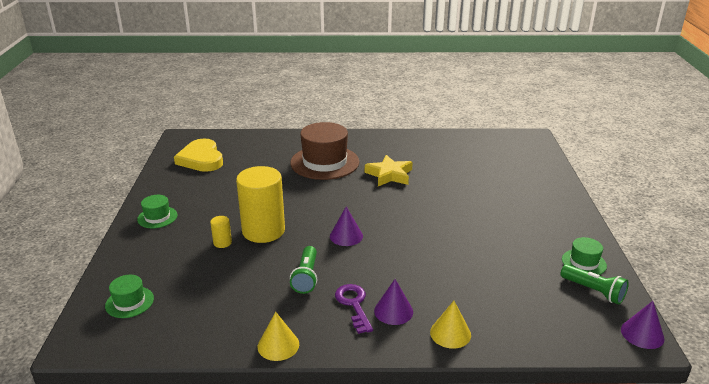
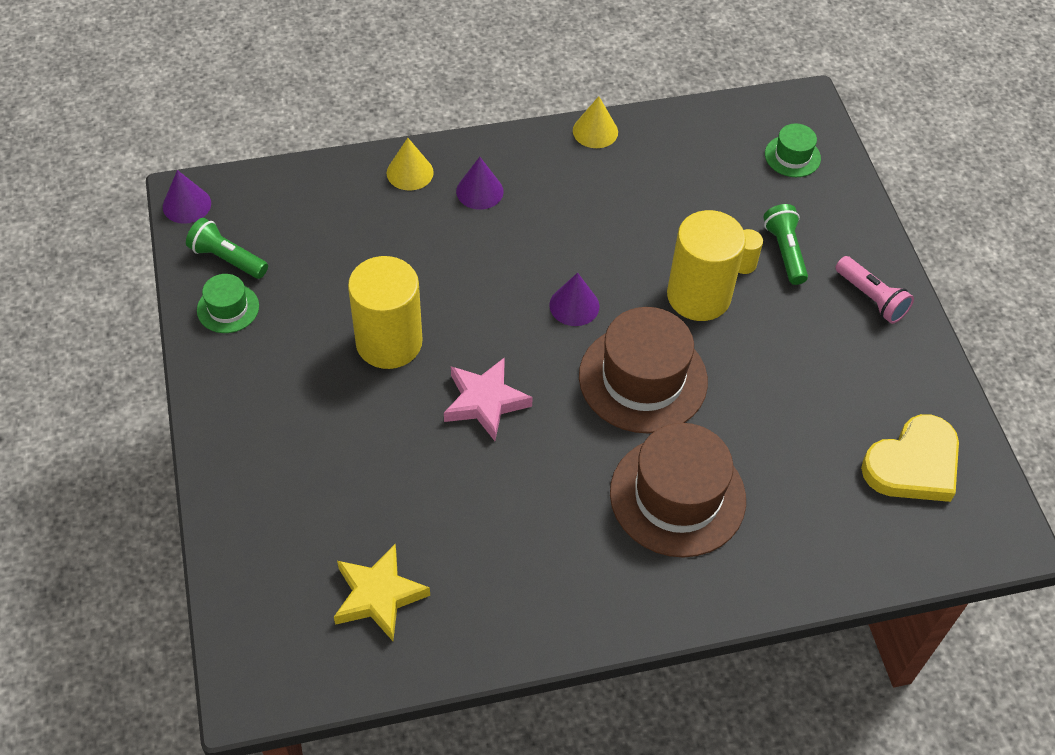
camera: 165 degrees right, 25 degrees up
(157, 217) = (871, 298): green hat -> pink flashlight
(201, 159) = (913, 464): yellow heart -> yellow heart turned 90 degrees clockwise
(306, 277) = (602, 224): green flashlight -> green flashlight (785, 251)
(319, 201) = (643, 378): none -> brown hat
(354, 304) = (529, 193): purple key -> none
(389, 175) = (544, 476): yellow star -> yellow star (378, 596)
(414, 202) = (485, 402): none -> pink star
(470, 233) = (389, 342): none -> yellow cylinder

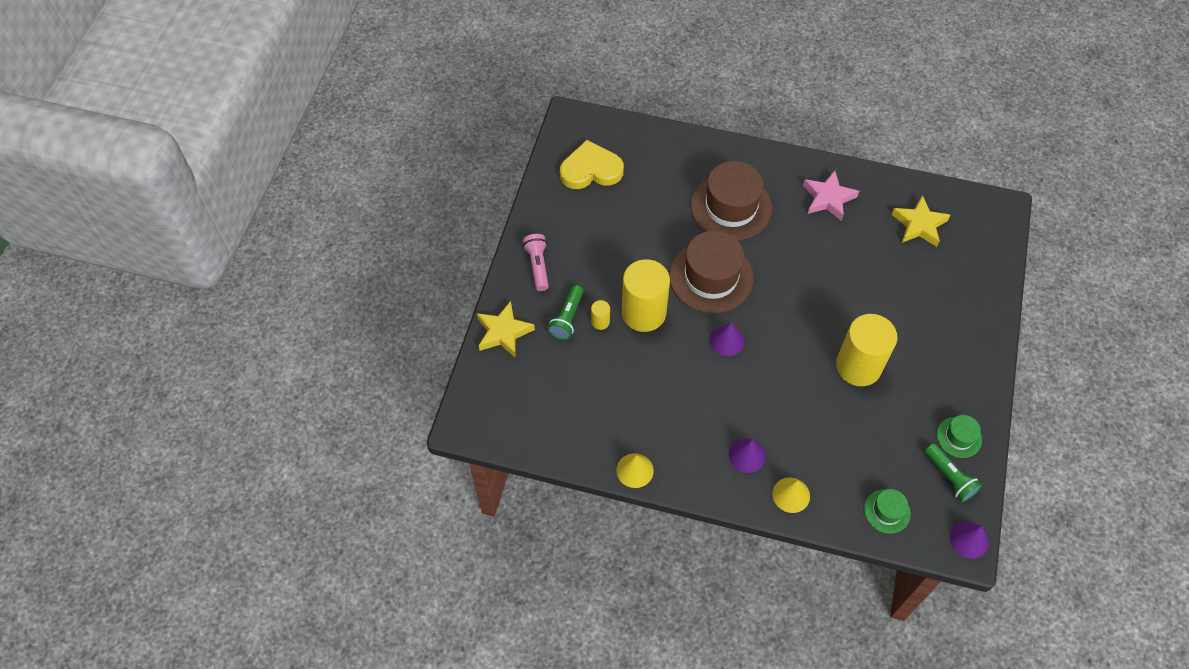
camera: 150 degrees left, 5 degrees up
(485, 402) = (814, 303): pink star -> pink star (828, 198)
(792, 156) = (508, 385): green hat -> green hat (887, 511)
(844, 206) = (503, 332): none -> yellow star

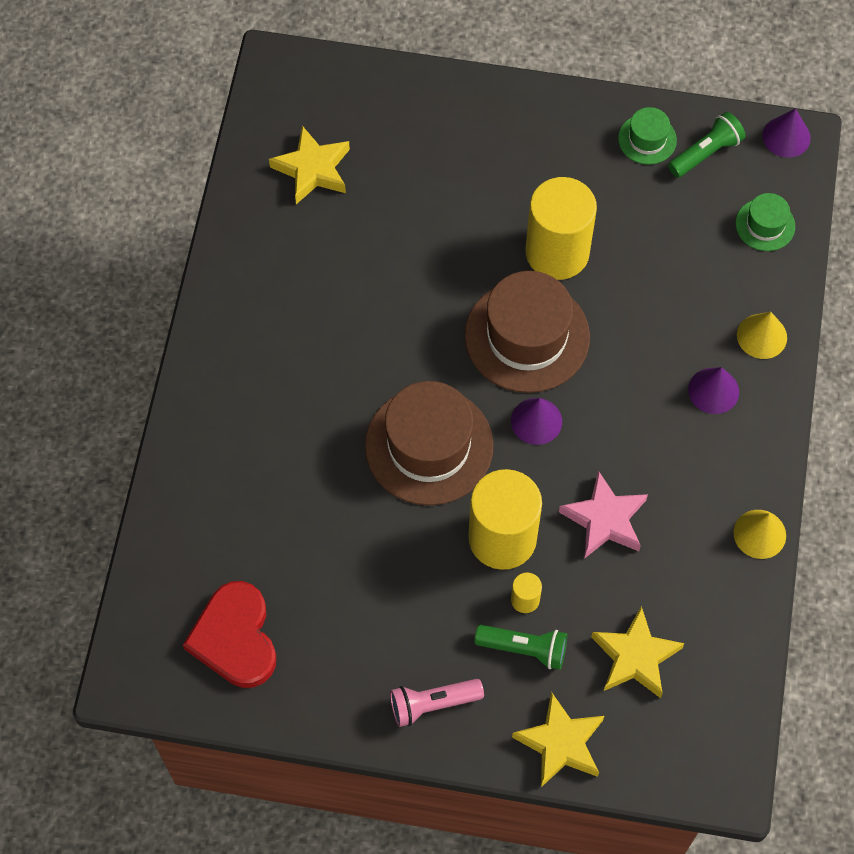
camera: 95 degrees left, 5 degrees up
(554, 381) = (635, 657): none -> yellow star
(591, 169) = (235, 638): yellow heart -> red heart
(731, 207) = (297, 421): brown hat -> brown hat (527, 336)
(828, 198) = (272, 287): pink star -> pink star (604, 519)

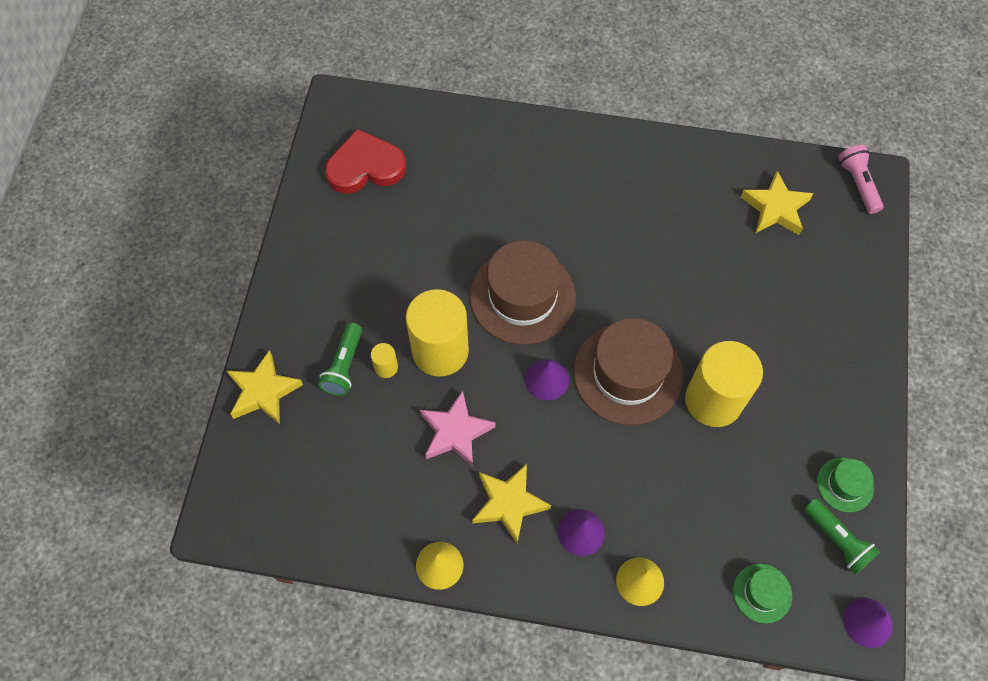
camera: 90 degrees right, 0 degrees up
(432, 704) = (303, 299): pink flashlight -> pink flashlight (858, 184)
(635, 657) = (331, 452): yellow star -> yellow star (509, 504)

